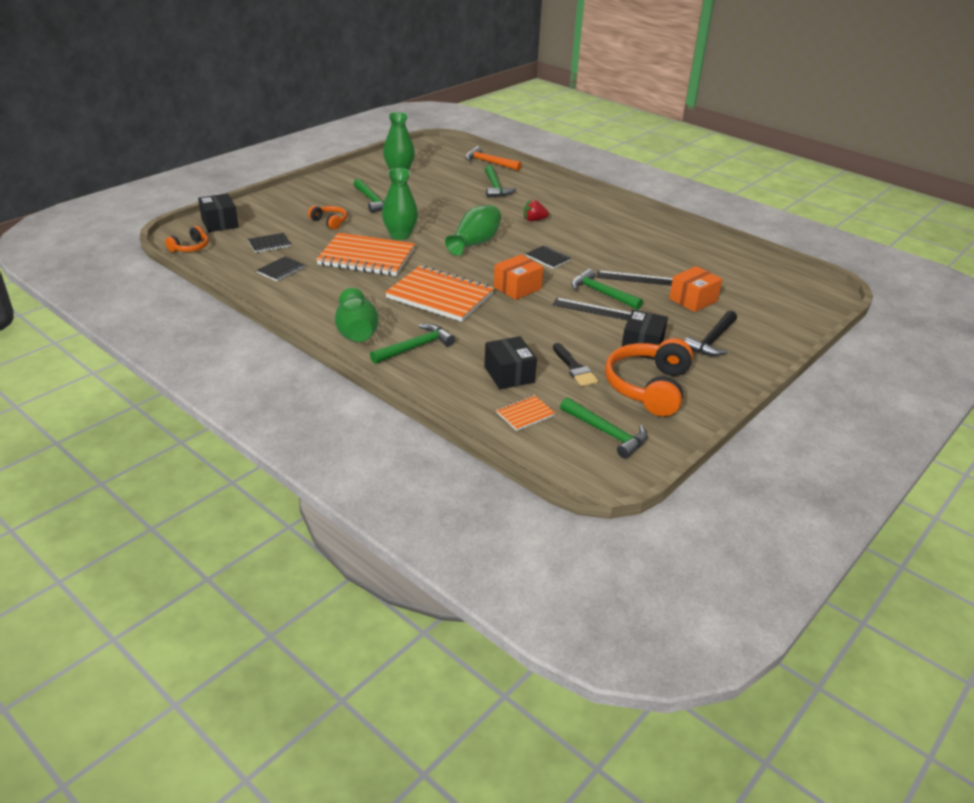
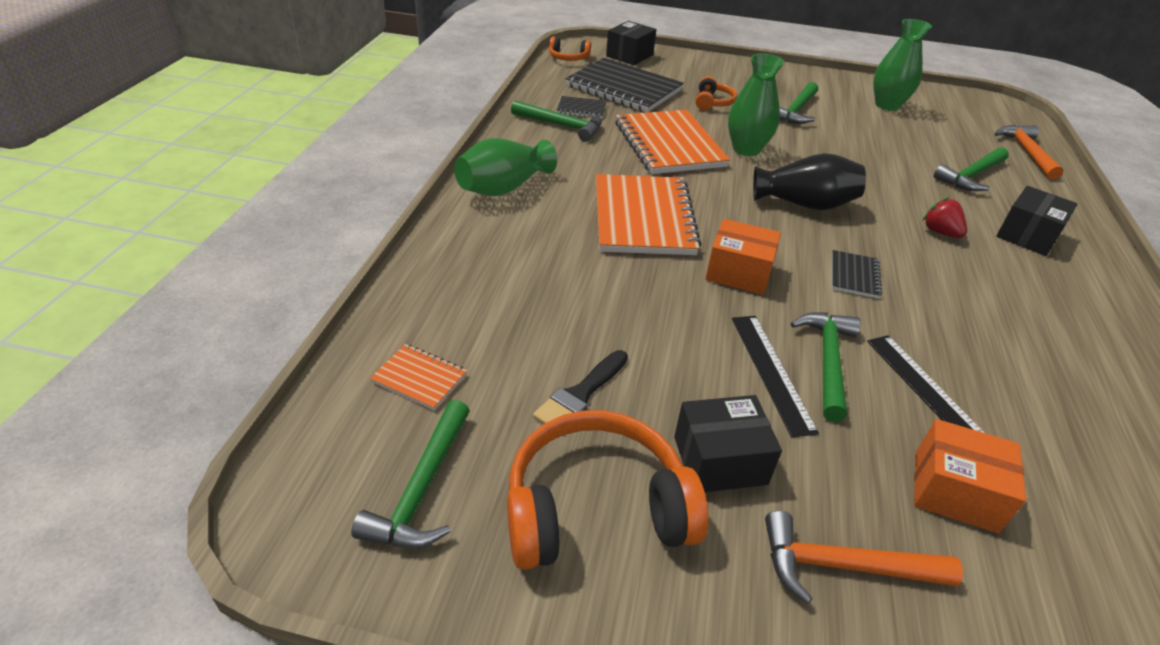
camera: 60 degrees right, 5 degrees up
(269, 244) = (624, 88): black notebook -> black notebook, size x2.21
(415, 347) = (508, 236): green hammer -> green hammer (561, 126)
(475, 243) = (804, 204): green vase -> black vase
(509, 374) = (509, 332): black box -> black box (1027, 235)
(712, 340) = (843, 566): black hammer -> orange hammer

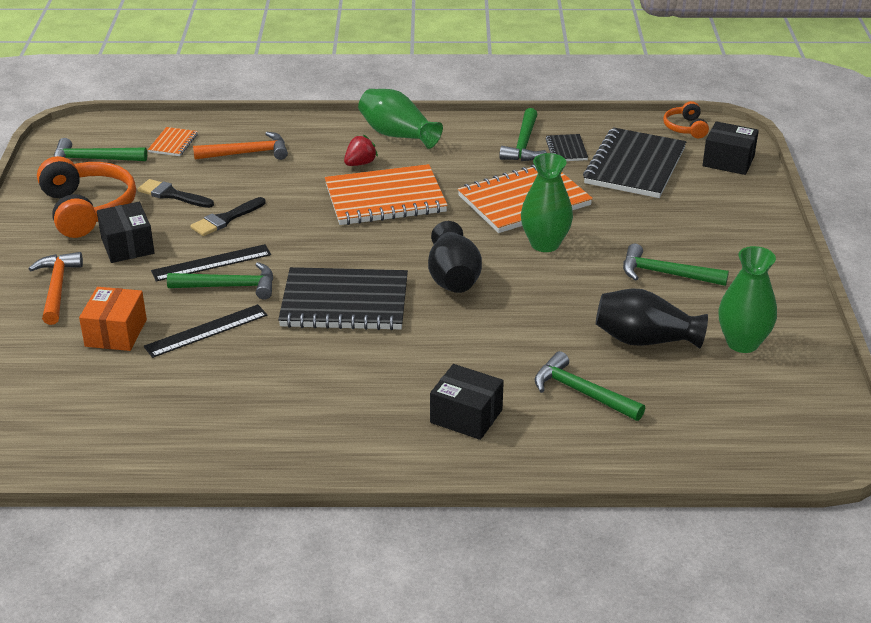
camera: 80 degrees right, 5 degrees down
(662, 346) = (225, 219): none -> black brush
(712, 102) = (644, 220): orange headphones -> none
(738, 272) = (326, 246): orange box -> none
(854, 276) = (344, 302): black notebook -> black notebook, size x2.21
(891, 137) = (645, 340): none -> black vase
(940, 232) = (442, 357): red strawberry -> red strawberry (360, 163)
(1026, 152) = (682, 448): orange hammer -> orange hammer (247, 153)

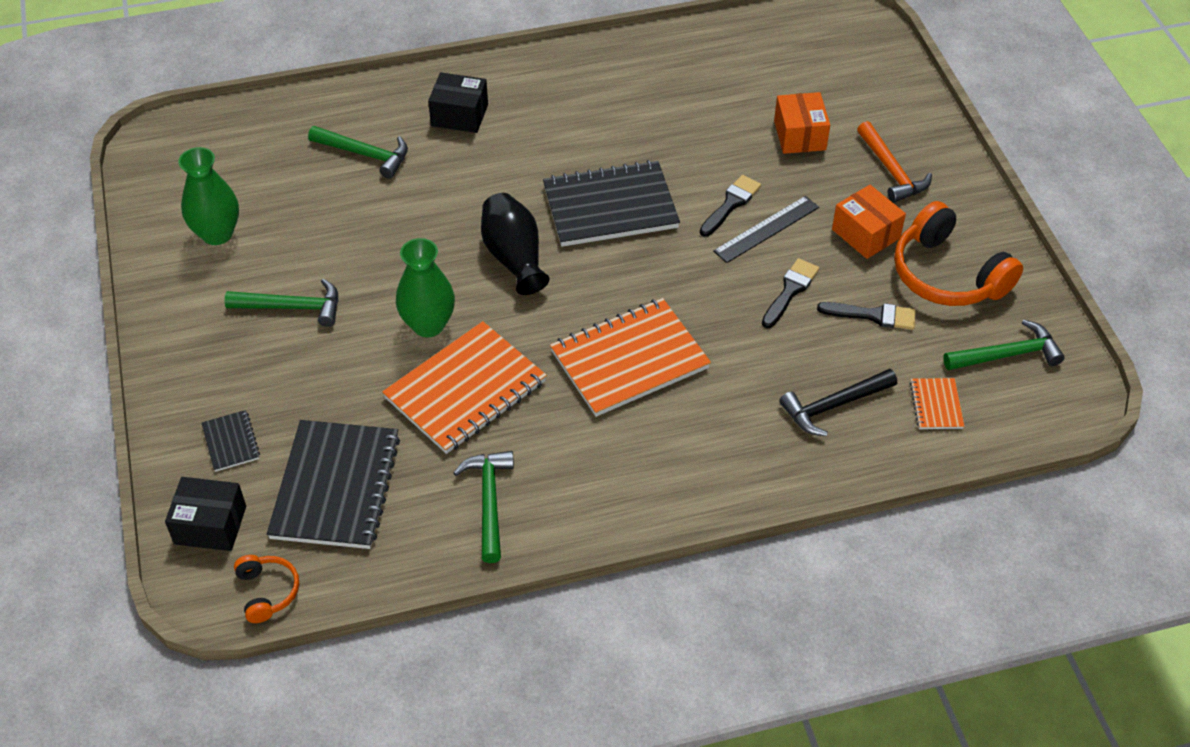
camera: 165 degrees right, 15 degrees up
(127, 246) = (865, 234): black box -> orange box
(206, 331) = (721, 152): black ruler -> none
(229, 286) = (731, 204): green hammer -> black brush
(247, 153) = (834, 406): orange hammer -> black hammer
(360, 163) = (685, 416): red strawberry -> none
(397, 135) = (662, 485): green vase -> none
(566, 149) = (430, 503): black notebook -> black notebook (231, 442)
(645, 340) = (311, 219): black vase -> none

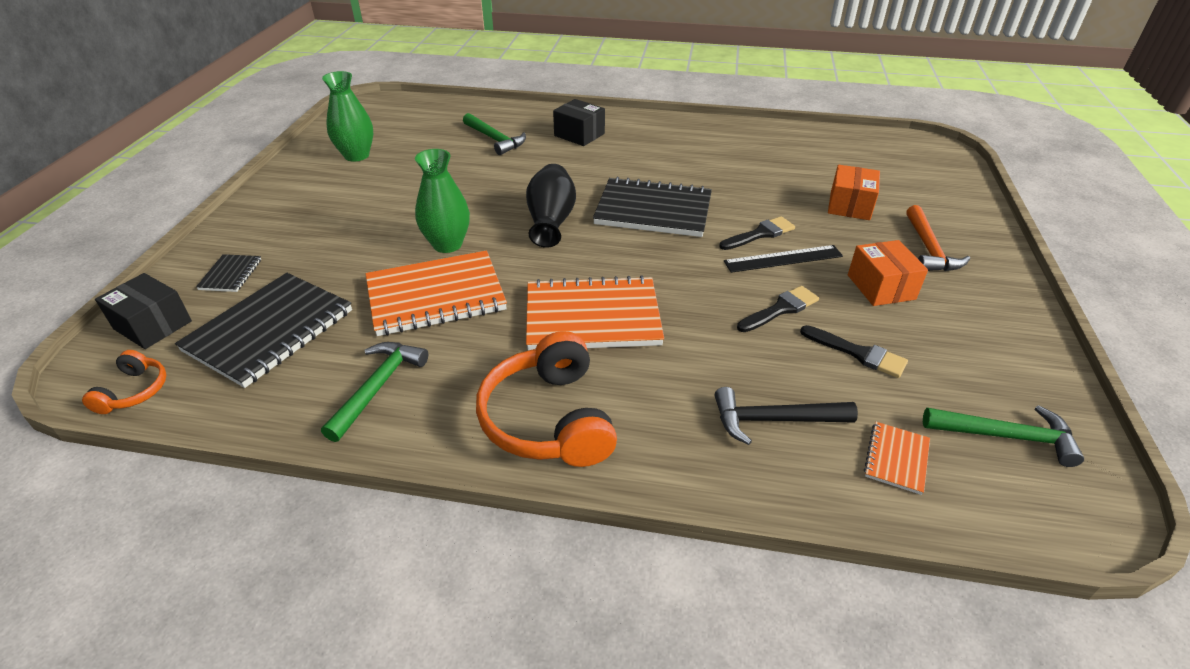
camera: 25 degrees right, 10 degrees down
(292, 307) = (361, 207): green hammer -> none
(947, 274) = (957, 342): orange headphones -> orange headphones (549, 419)

